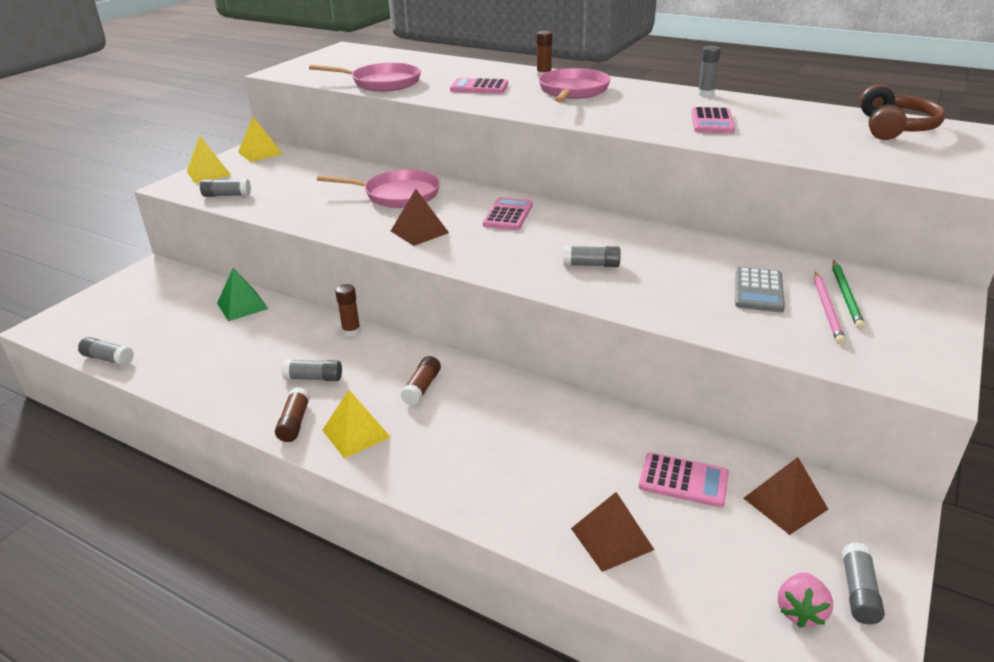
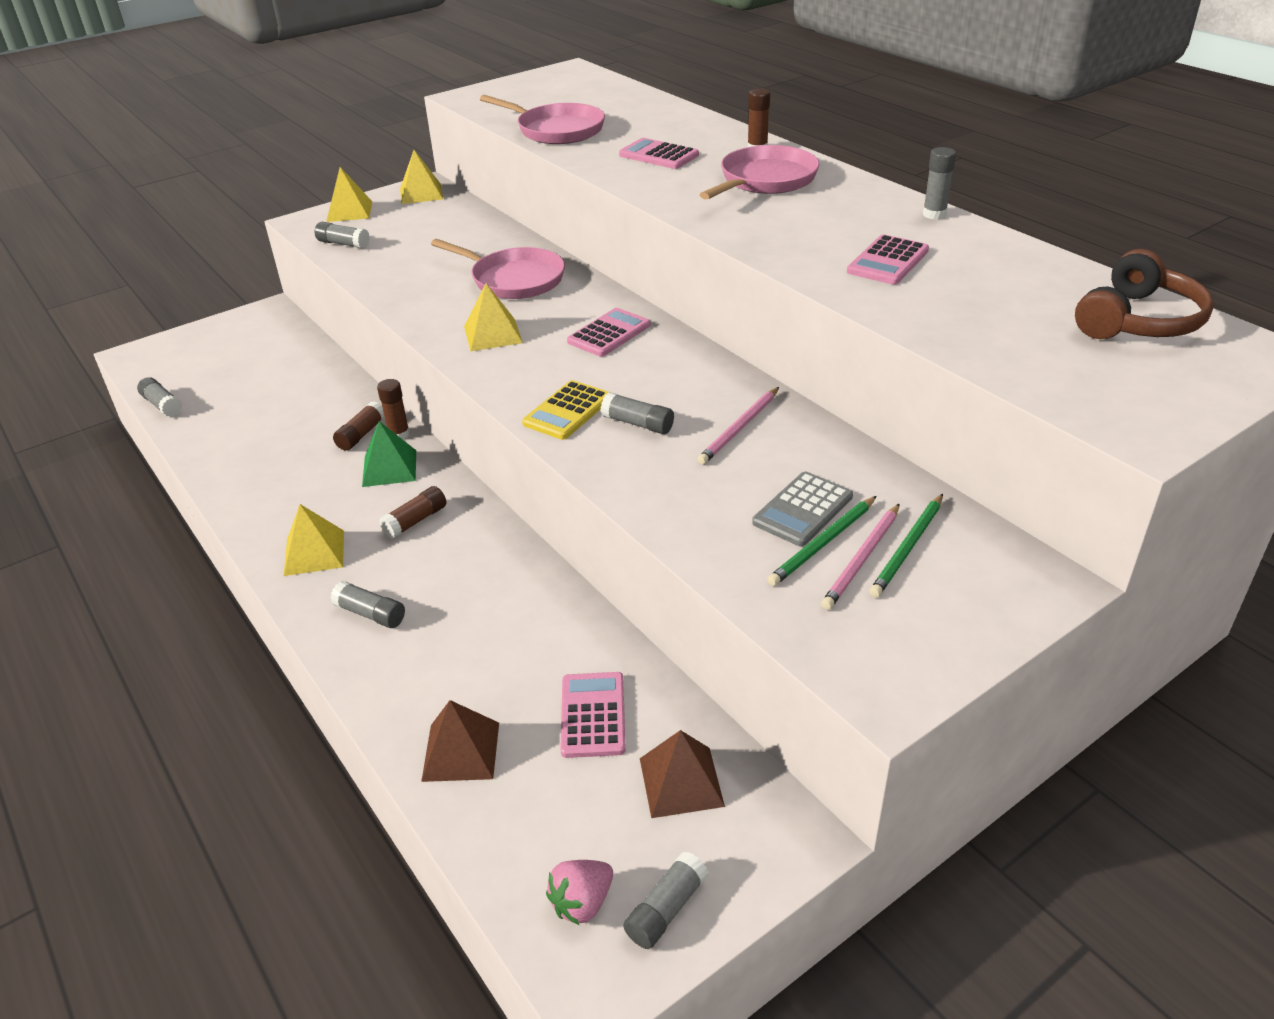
camera: 25 degrees right, 5 degrees up
(242, 306) = (319, 376): green pyramid -> green pyramid (389, 468)
(294, 422) = (269, 523): brown glue stick -> brown glue stick (361, 435)
(314, 378) = (323, 479): grey glue stick -> grey glue stick (370, 614)
(419, 232) = (493, 334): brown pyramid -> yellow pyramid
(531, 268) = (568, 411): none -> yellow calculator
(663, 252) = (739, 428): none -> pink pencil
(683, 480) = (593, 715): pink calculator -> pink calculator turned 135 degrees counterclockwise
(793, 307) = (823, 543): none -> green pencil

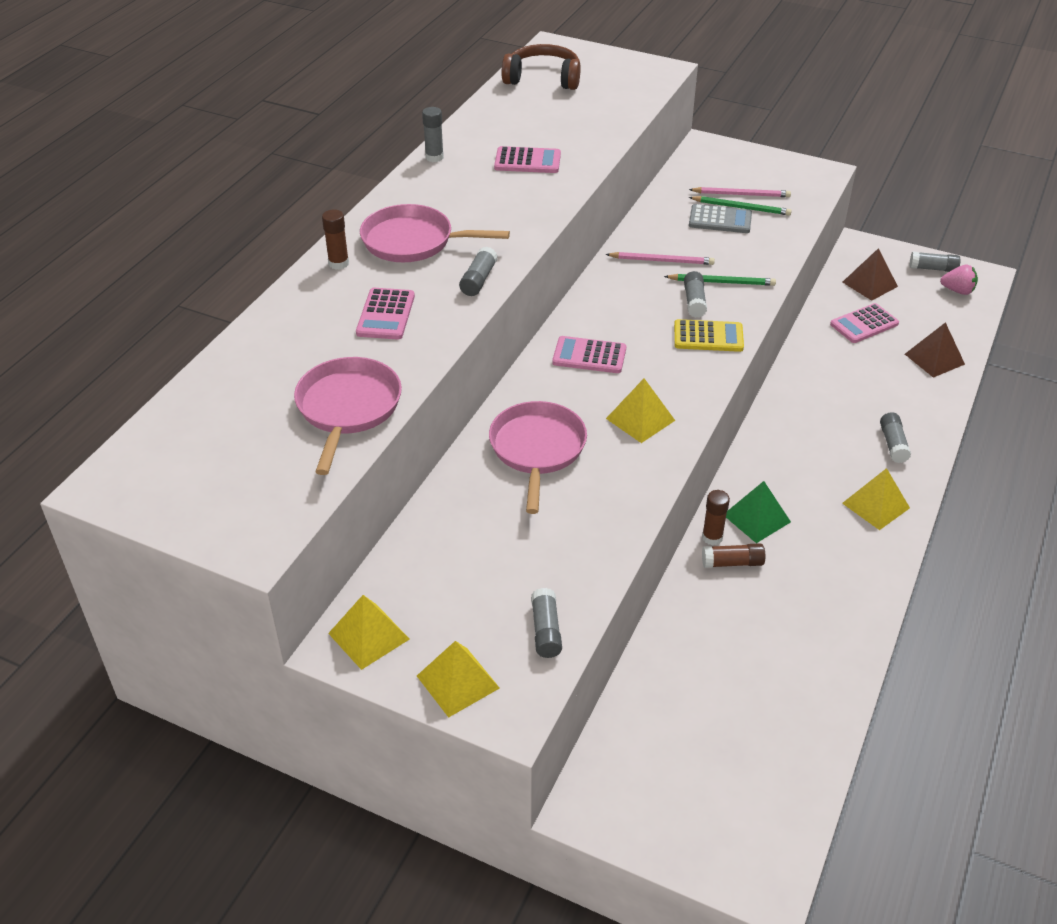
camera: 120 degrees left, 5 degrees up
(162, 405) = (820, 762): grey glue stick -> grey glue stick (478, 280)
(415, 521) = (797, 469): brown glue stick -> none
(907, 548) = (719, 184): green pencil -> green pencil (722, 282)

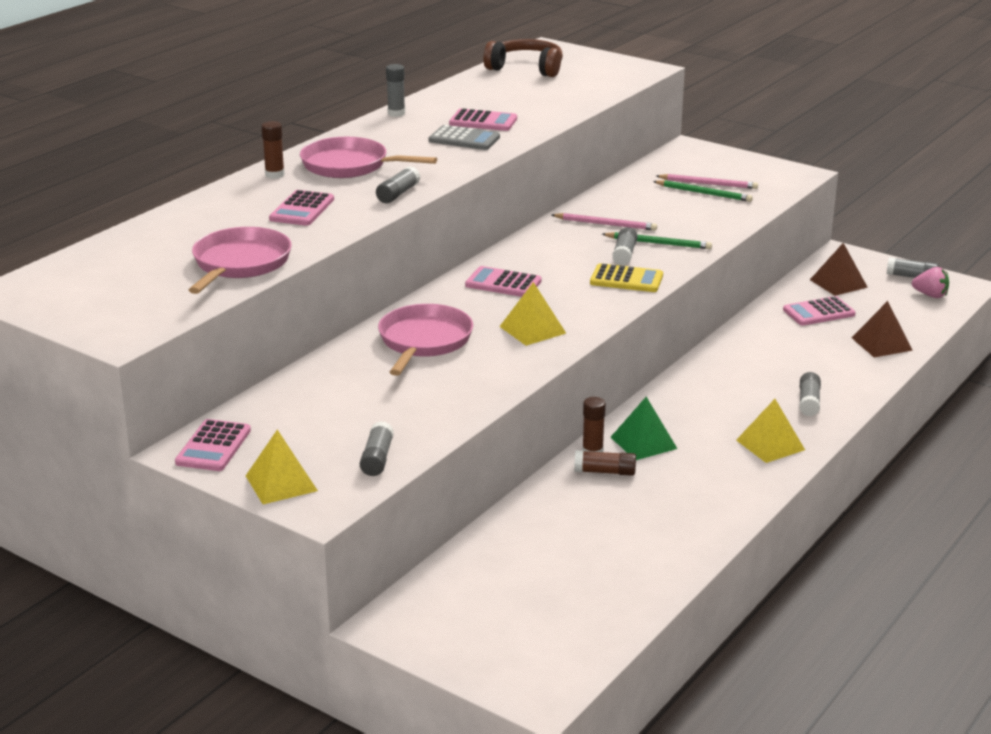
camera: 10 degrees right, 15 degrees down
(369, 636) = (213, 446): yellow pyramid -> pink calculator
(720, 220) = (678, 200): grey calculator -> grey calculator (464, 139)

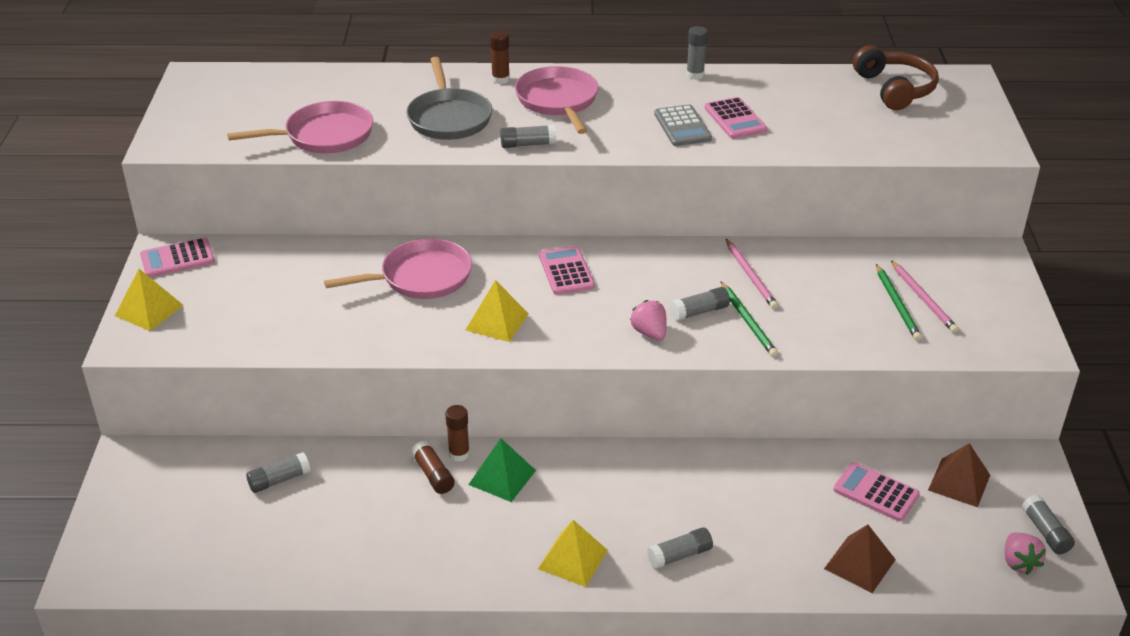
camera: 55 degrees right, 10 degrees up
(302, 209) = (449, 118): pink calculator -> grey pan
(377, 459) = (216, 337): grey glue stick -> grey glue stick (279, 480)
(626, 279) = (649, 333): yellow calculator -> pink strawberry

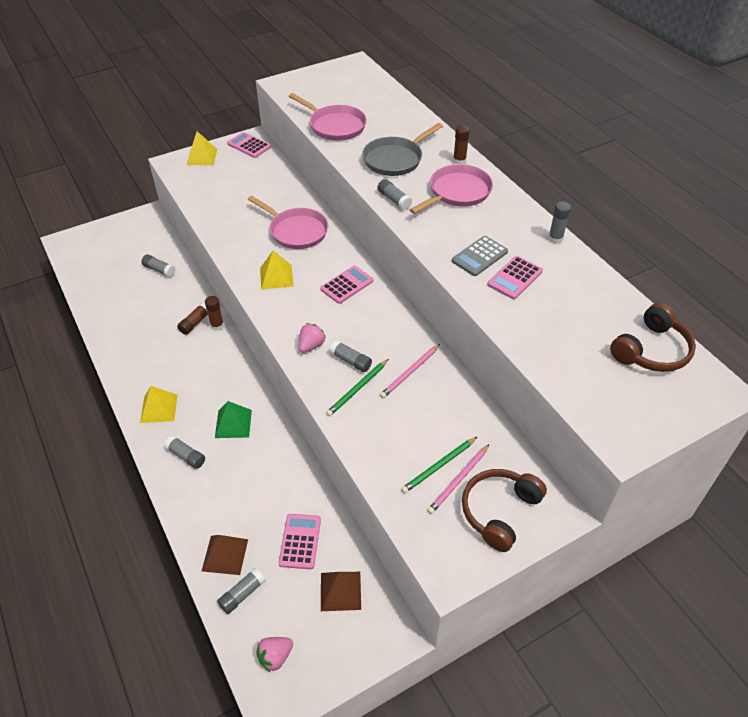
camera: 60 degrees right, 10 degrees up
(502, 477) = (209, 351): green pyramid -> green pyramid (233, 423)
(977, 288) = (499, 512): none -> brown headphones
(1045, 532) = (318, 667): grey glue stick -> grey glue stick (242, 594)

